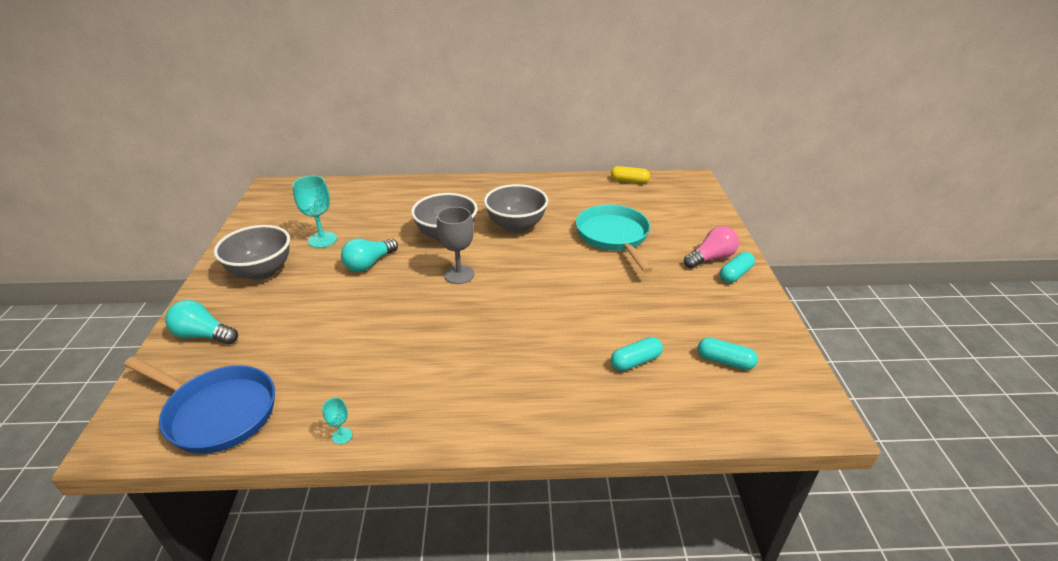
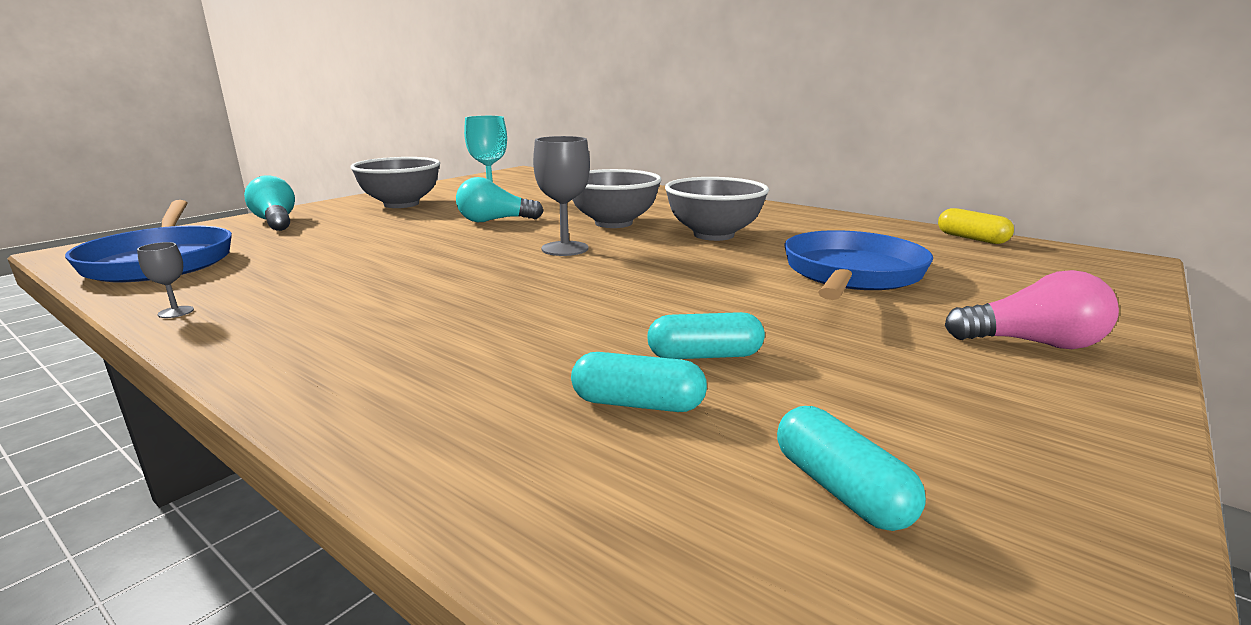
camera: 40 degrees right, 15 degrees down
(342, 436) = (176, 312): turquoise goblet -> grey goblet
(614, 237) = (851, 274): turquoise pan -> blue pan
(735, 274) = (1071, 379): turquoise capsule -> turquoise capsule (704, 356)

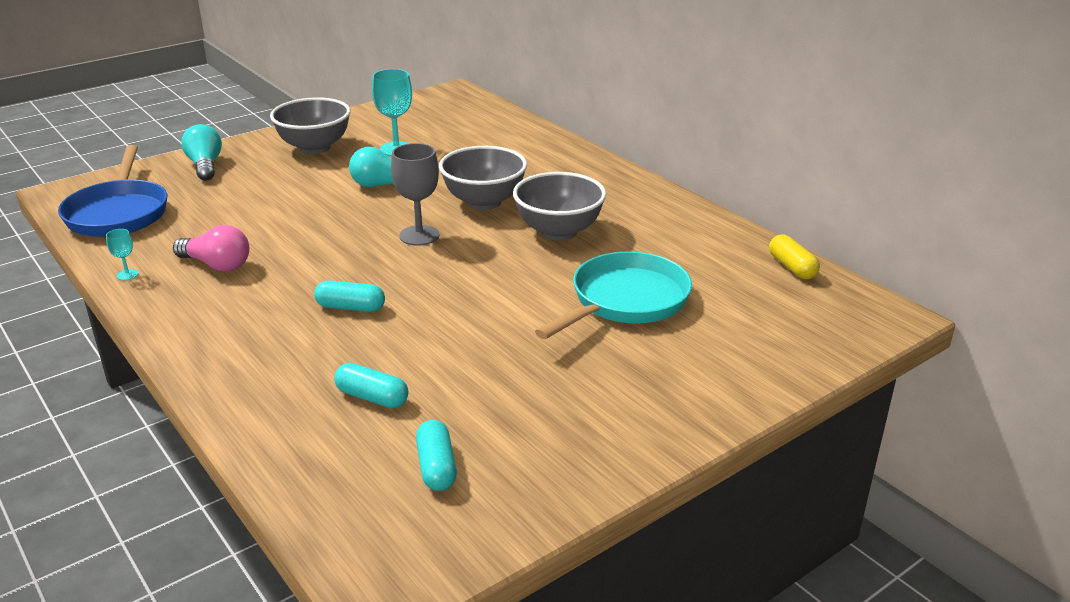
camera: 15 degrees right, 10 degrees up
(176, 312) = (127, 275): grey goblet -> turquoise goblet
(704, 356) = (440, 367): turquoise capsule -> turquoise capsule (350, 307)
(851, 274) = (625, 301): blue pan -> turquoise pan
(1032, 343) = (675, 392): pink light bulb -> pink light bulb (217, 265)

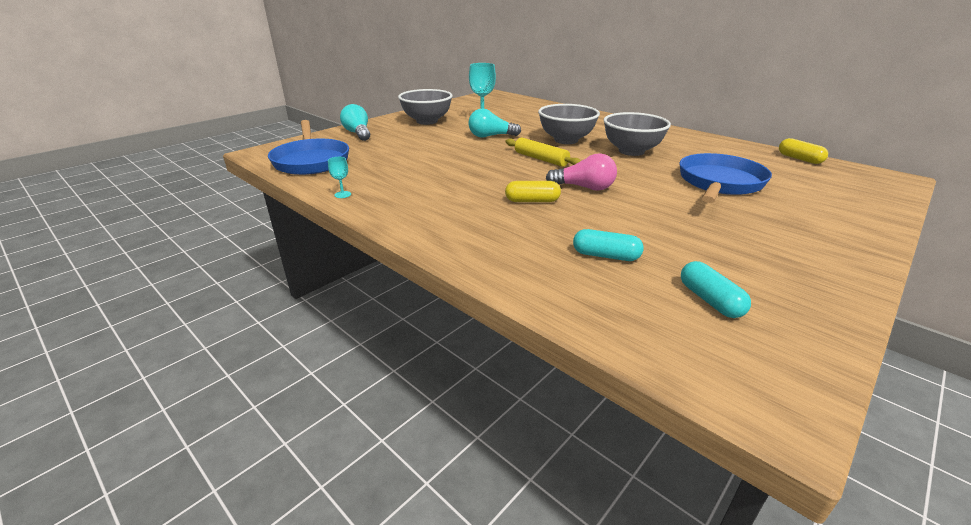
camera: 10 degrees left, 0 degrees up
(217, 265) = (409, 184): pink light bulb -> pink light bulb (584, 187)
(350, 307) = (532, 201): turquoise capsule -> yellow capsule
(419, 235) = (541, 159): grey goblet -> yellow rolling pin
(625, 301) = (719, 183): turquoise pan -> blue pan

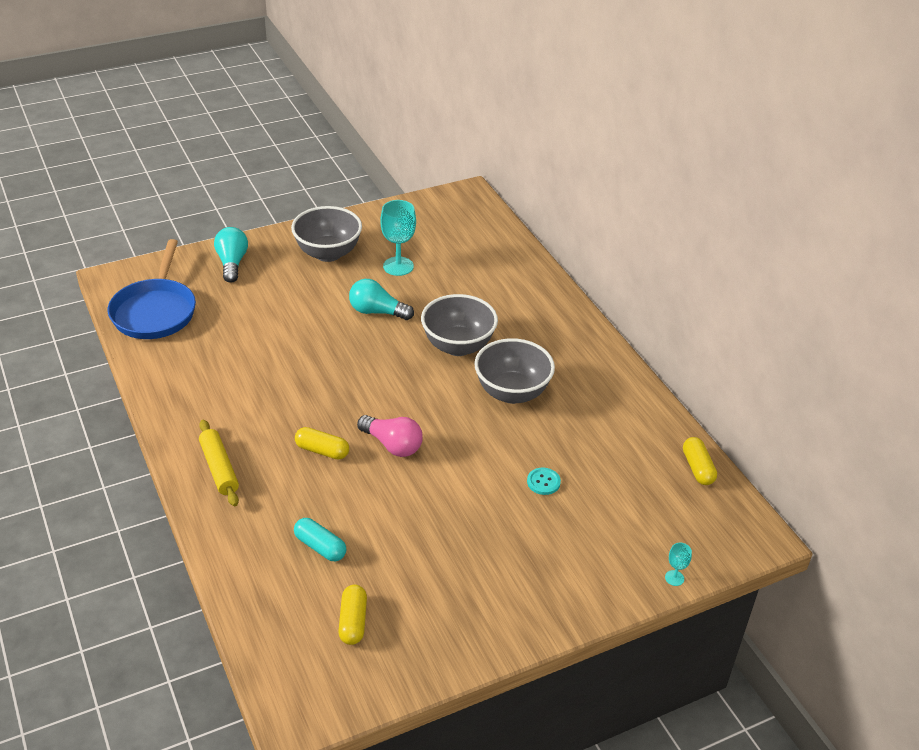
camera: 20 degrees right, 10 degrees up
(342, 194) = (155, 385): turquoise goblet -> turquoise goblet (674, 578)
(541, 159) = (394, 378): yellow rolling pin -> yellow rolling pin (219, 468)
(710, 300) = (353, 621): turquoise capsule -> yellow capsule
(719, 183) = (543, 482): blue pan -> turquoise button

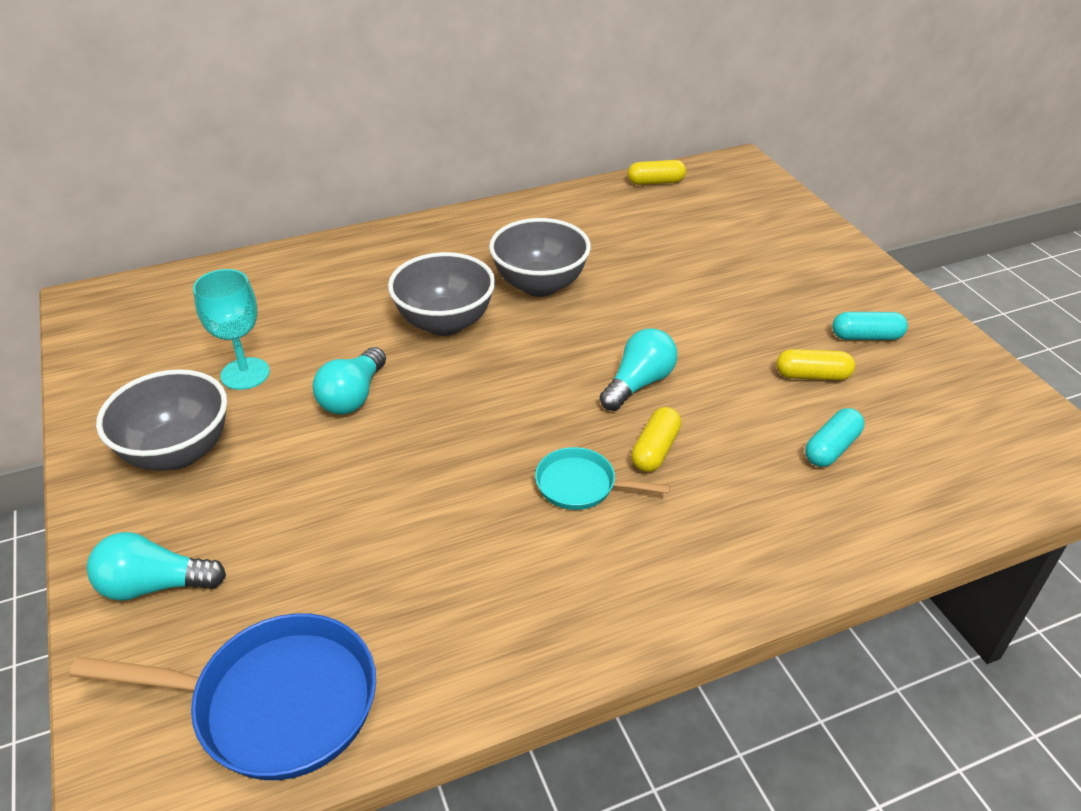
camera: 85 degrees left, 0 degrees up
(219, 468) = (704, 564): yellow rolling pin -> none
(291, 414) = (581, 485): none -> turquoise pan
(353, 621) = (938, 418): yellow capsule -> yellow capsule (812, 375)
(392, 445) = (638, 383): pink light bulb -> turquoise light bulb
(459, 592) = (866, 337): none -> turquoise capsule
(543, 482) = (688, 272): turquoise button -> none
(674, 578) = (803, 208): turquoise goblet -> none

